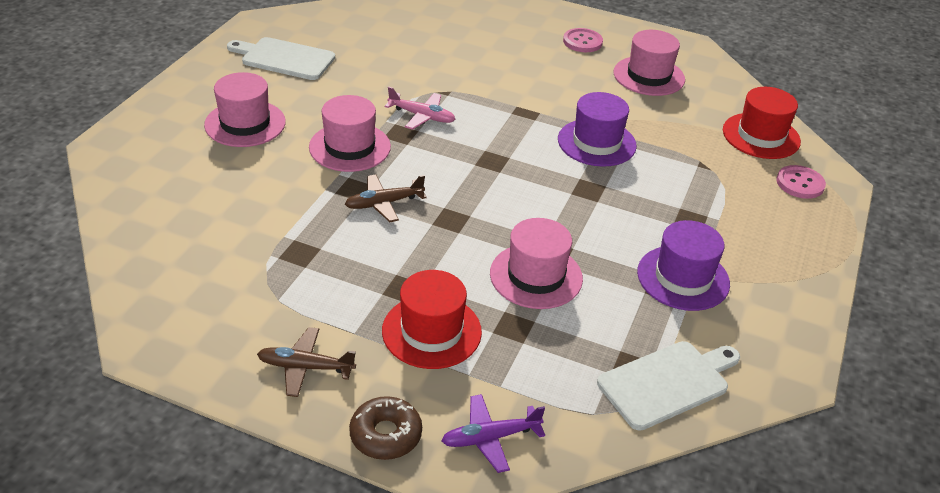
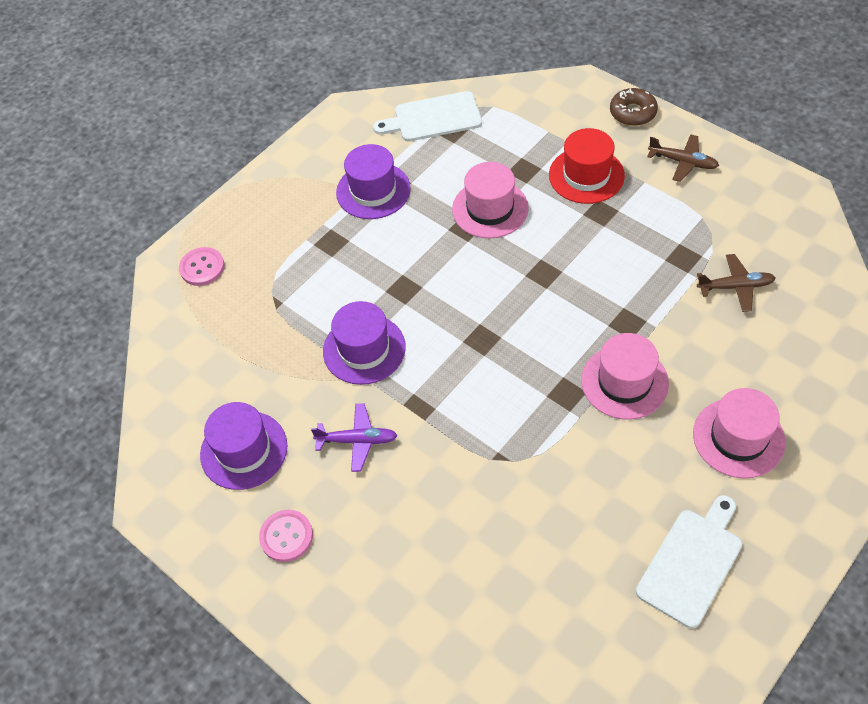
camera: 155 degrees left, 15 degrees up
(284, 58) = (691, 562): white cutting board -> white cutting board turned 90 degrees counterclockwise
(384, 203) = (601, 301): brown plane -> brown plane (735, 287)
(421, 116) = (537, 419): pink plane -> none
(490, 438) = (565, 102): purple plane -> purple plane (357, 440)
(649, 76) = (244, 450): pink hat -> purple hat
(761, 136) = (189, 333): red hat -> none

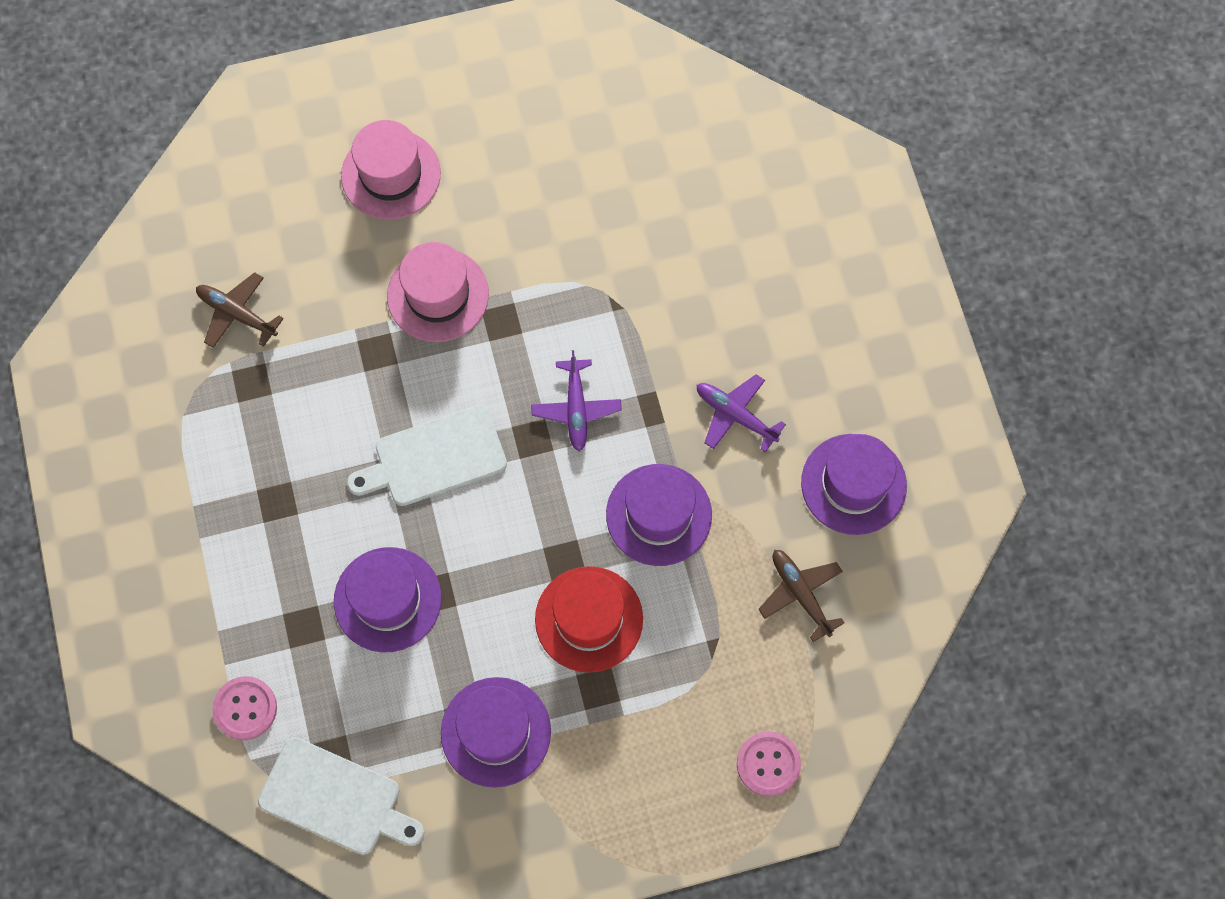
camera: 150 degrees left, 15 degrees up
(286, 536) = (864, 365): pink button -> pink button (245, 708)
(469, 375) = (576, 408): none -> purple plane
(490, 209) = (387, 599): pink hat -> purple hat
(586, 175) = (244, 564): red hat -> red hat (589, 619)
(632, 112) = (105, 616): brown donut -> none
(683, 162) = (127, 501): brown plane -> brown plane (800, 594)
(691, 562) = (532, 107): white cutting board -> white cutting board (434, 458)

